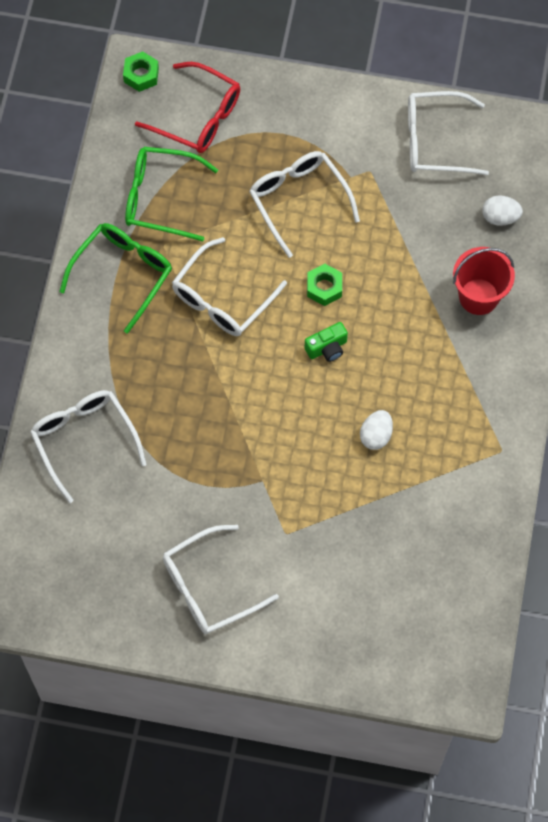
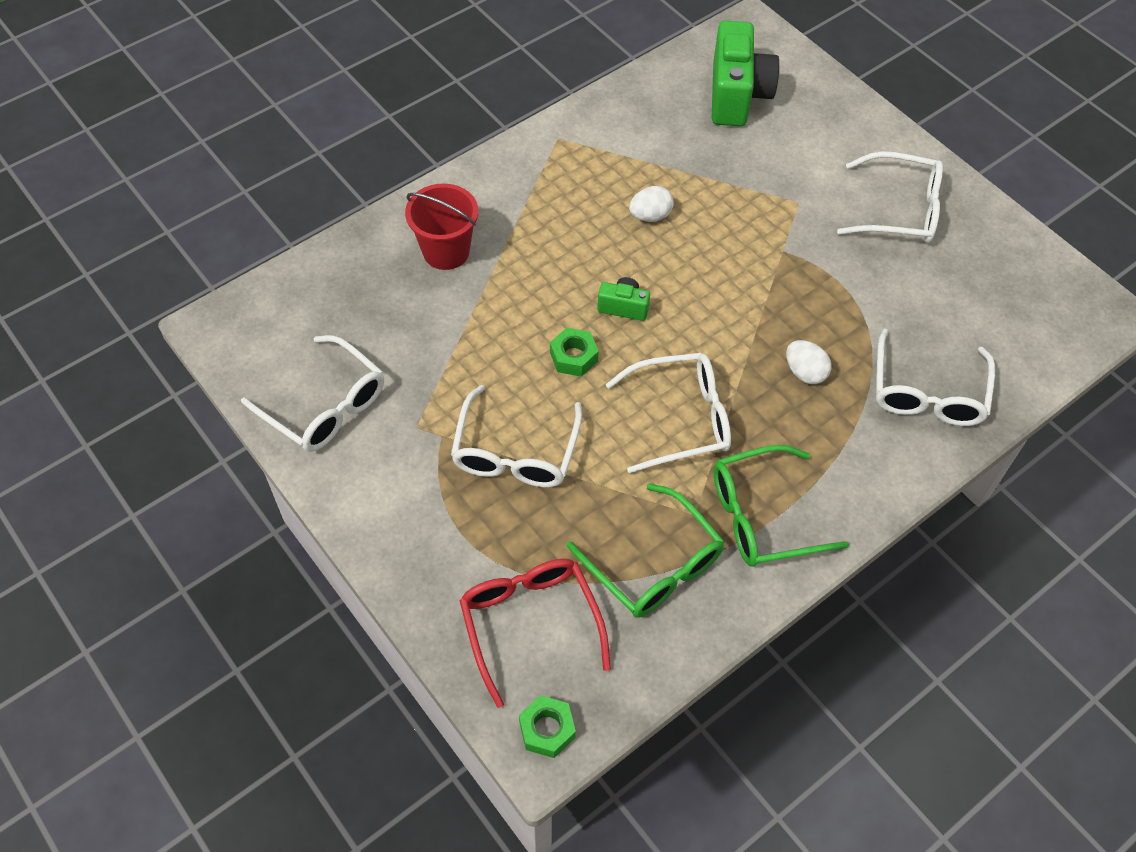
camera: 140 degrees left, 10 degrees down
(415, 605) = (737, 95): none -> green camera
(500, 217) = (350, 297): white egg -> white egg (805, 372)

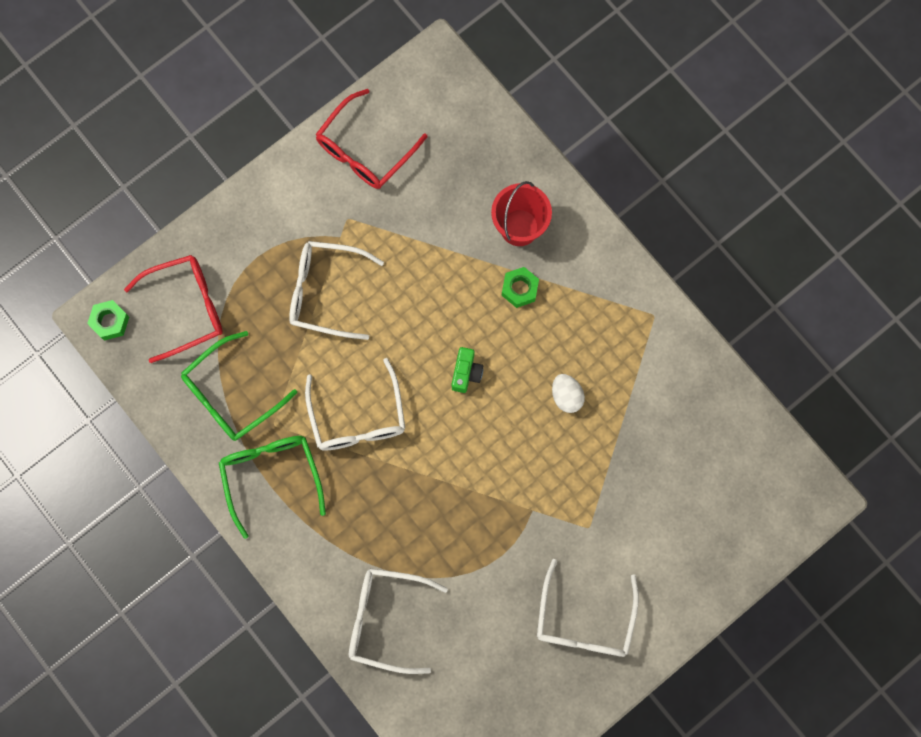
camera: 90 degrees right, 20 degrees up
(325, 406) = (365, 150): white glasses -> red glasses
(573, 357) = (415, 333): green nut -> green nut (519, 289)
(737, 95) = (721, 479): green camera -> none
(805, 372) = (404, 519): white egg -> none

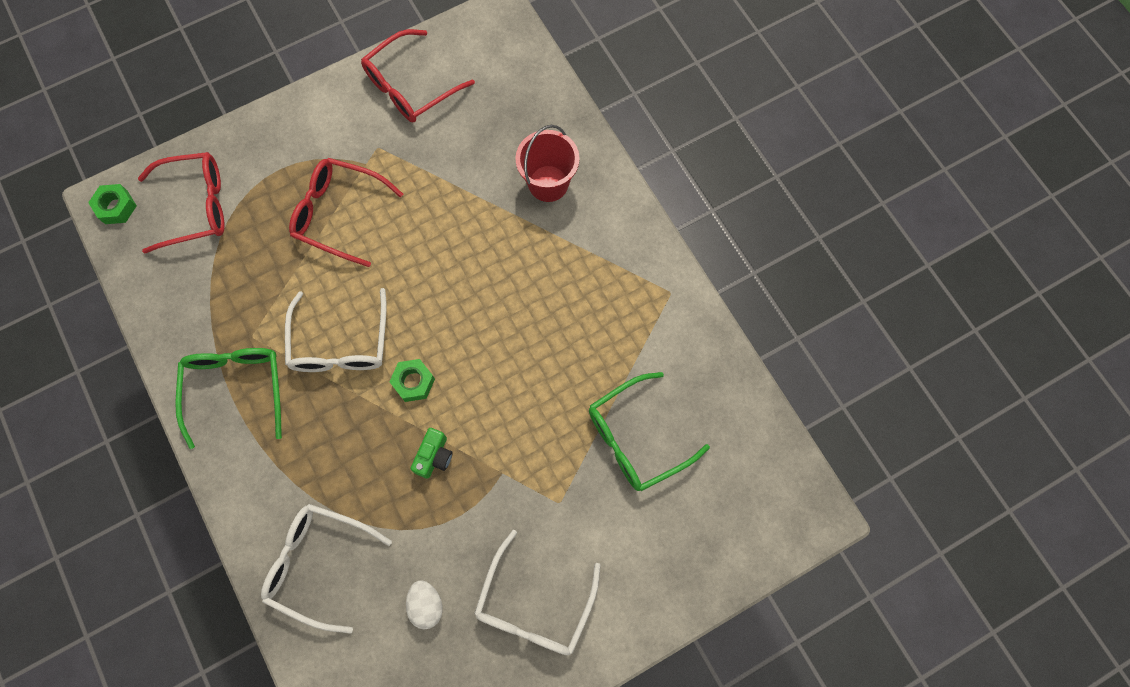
camera: 10 degrees right, 5 degrees down
(231, 394) = (217, 298): green glasses -> green glasses (636, 438)
(326, 292) = (339, 214): white glasses -> red glasses
(466, 373) = (463, 318): green camera -> green camera (434, 456)
(519, 289) = (536, 243): green nut -> green nut (413, 382)
(566, 396) = (563, 359): white egg -> white egg (426, 605)

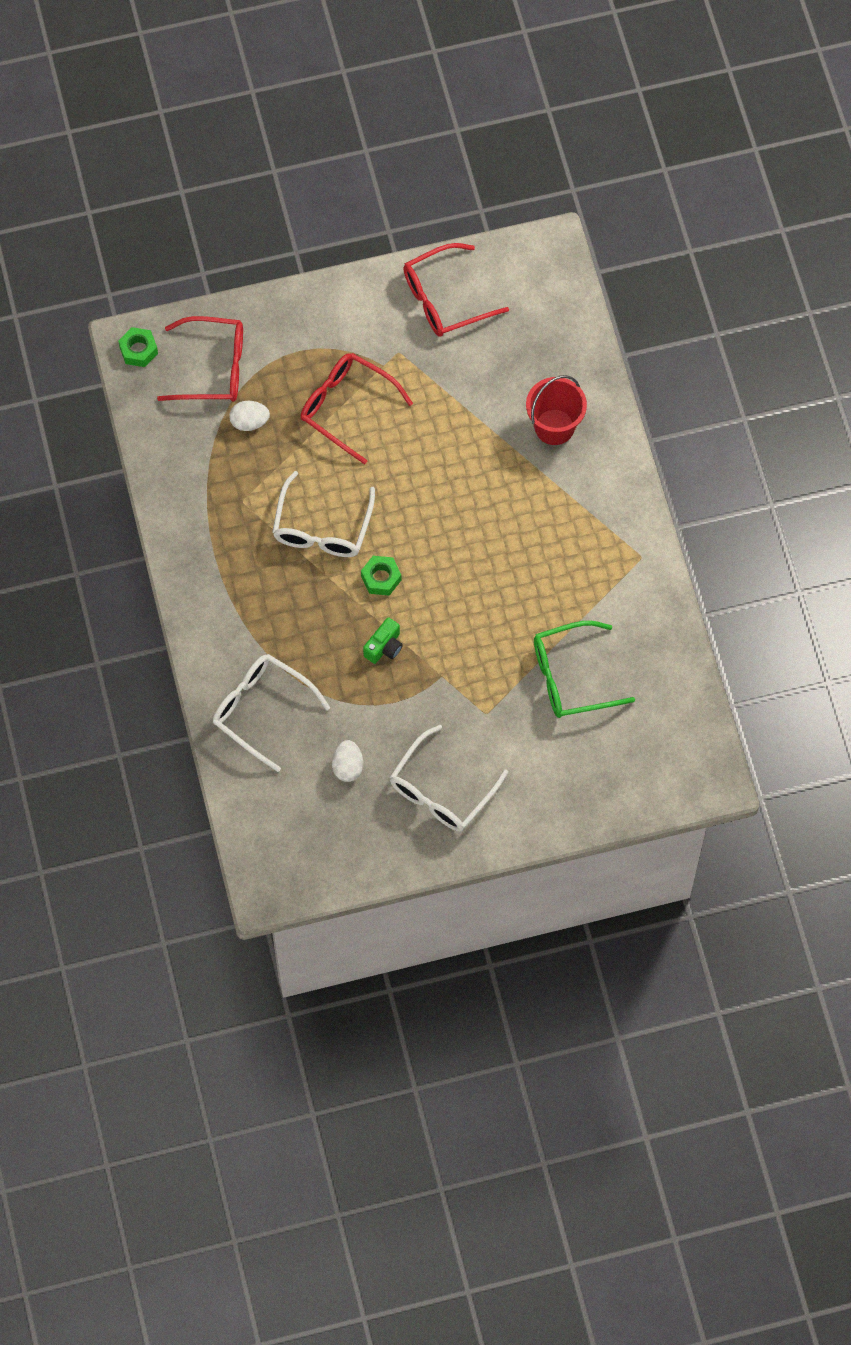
camera: 15 degrees right, 5 degrees down
(236, 389) = (218, 544): green glasses -> none
(243, 252) = (249, 422): none -> white egg

